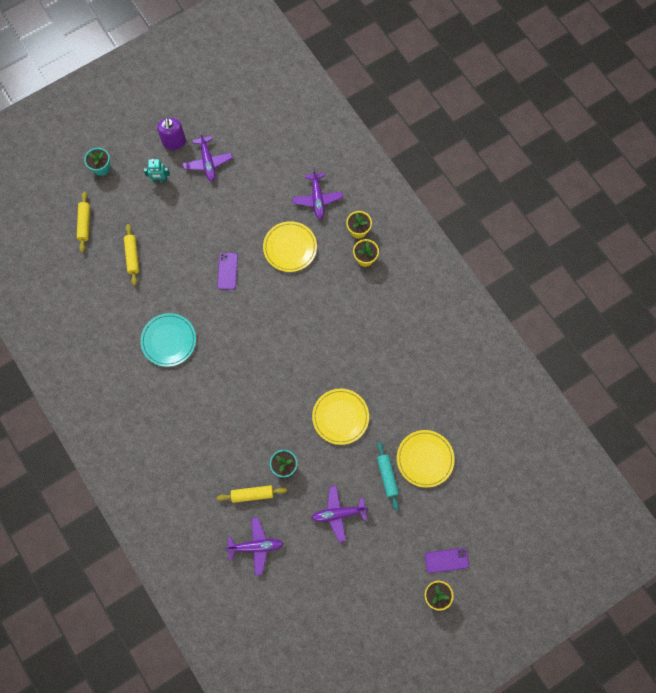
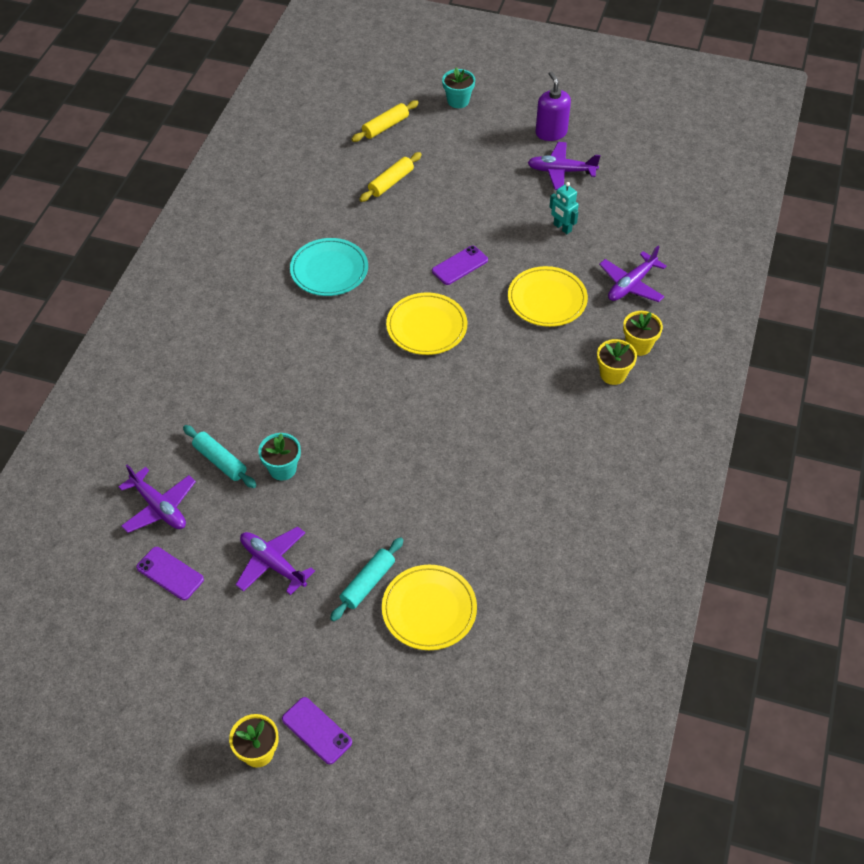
camera: 50 degrees right, 20 degrees down
(160, 179) = (497, 149): turquoise robot -> turquoise robot (562, 228)
(174, 141) = (551, 132): purple soap dispenser -> purple soap dispenser turned 120 degrees clockwise
(208, 162) = (561, 171): purple plane -> purple plane turned 60 degrees clockwise
(252, 494) = (220, 461): yellow rolling pin -> turquoise rolling pin
(302, 569) = (170, 573): none -> purple phone
(340, 417) = (396, 482): yellow plate -> yellow plate (426, 326)

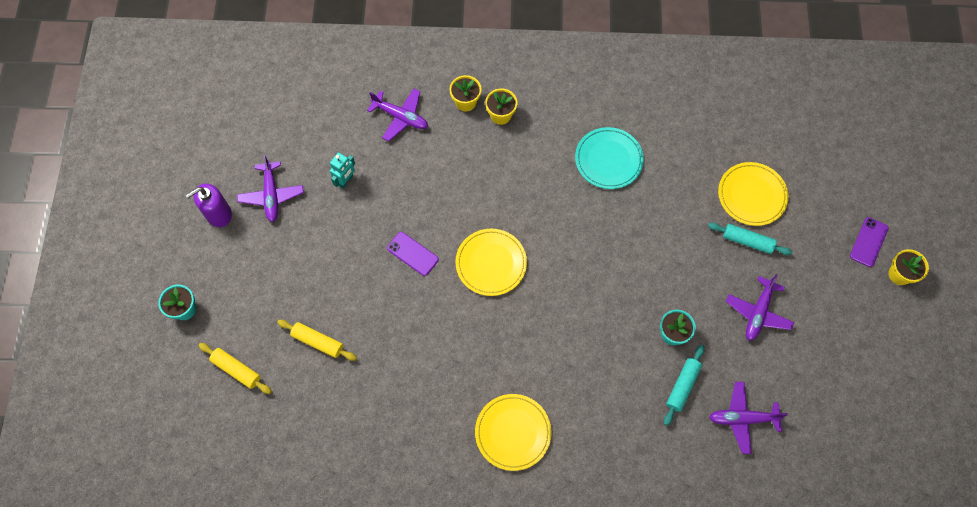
camera: 105 degrees left, 15 degrees up
(159, 507) = (742, 418): purple plane -> purple plane turned 120 degrees counterclockwise
(170, 573) = (796, 386): purple phone -> none
(329, 270) = (447, 364): turquoise plate -> turquoise plate (608, 160)
(547, 299) = (434, 176): yellow plate -> yellow plate (513, 432)

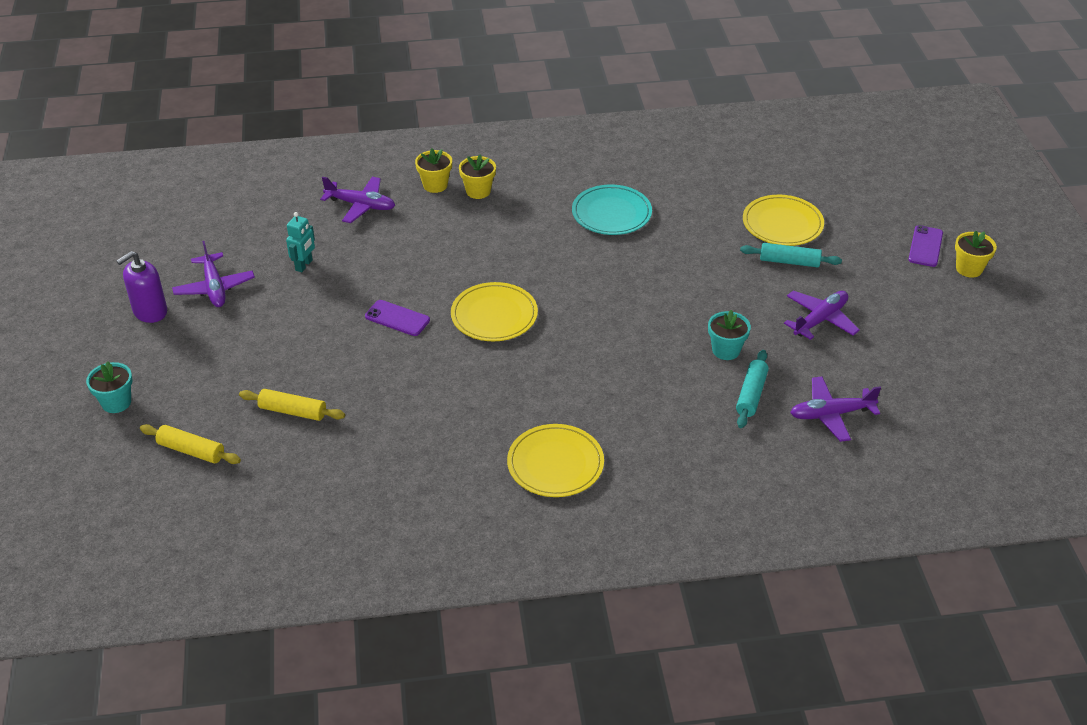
camera: 10 degrees left, 25 degrees down
(758, 313) = (820, 320): purple plane -> purple plane turned 150 degrees counterclockwise

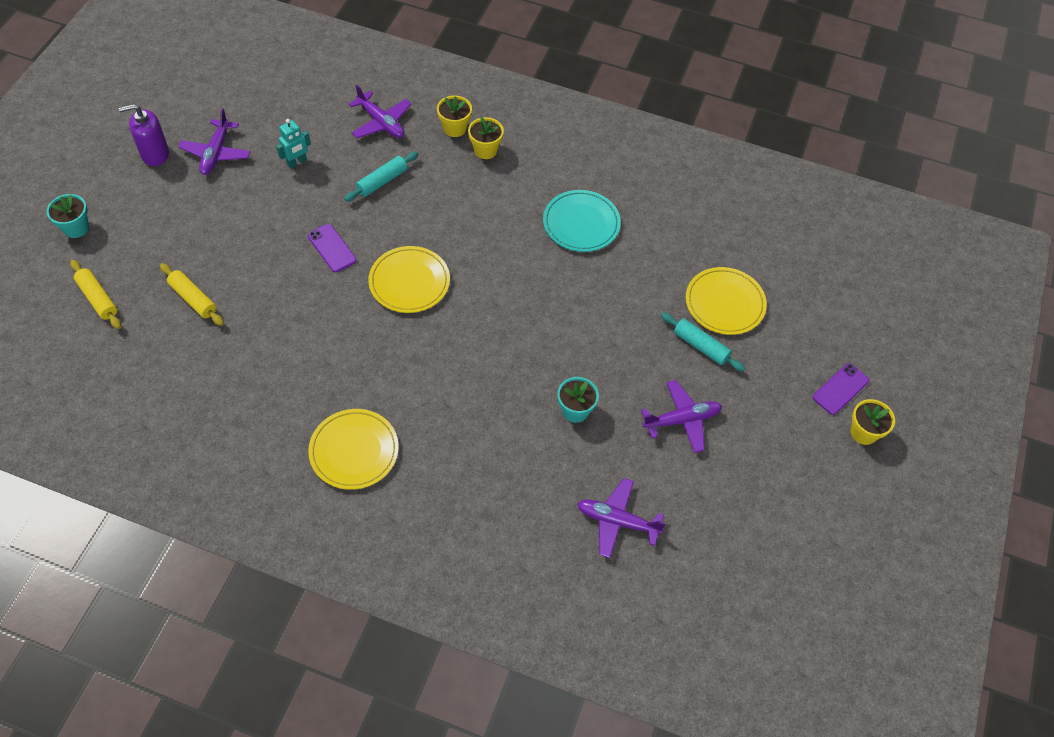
camera: 25 degrees right, 15 degrees up
(751, 394) = (563, 466): turquoise rolling pin -> turquoise rolling pin (382, 181)

